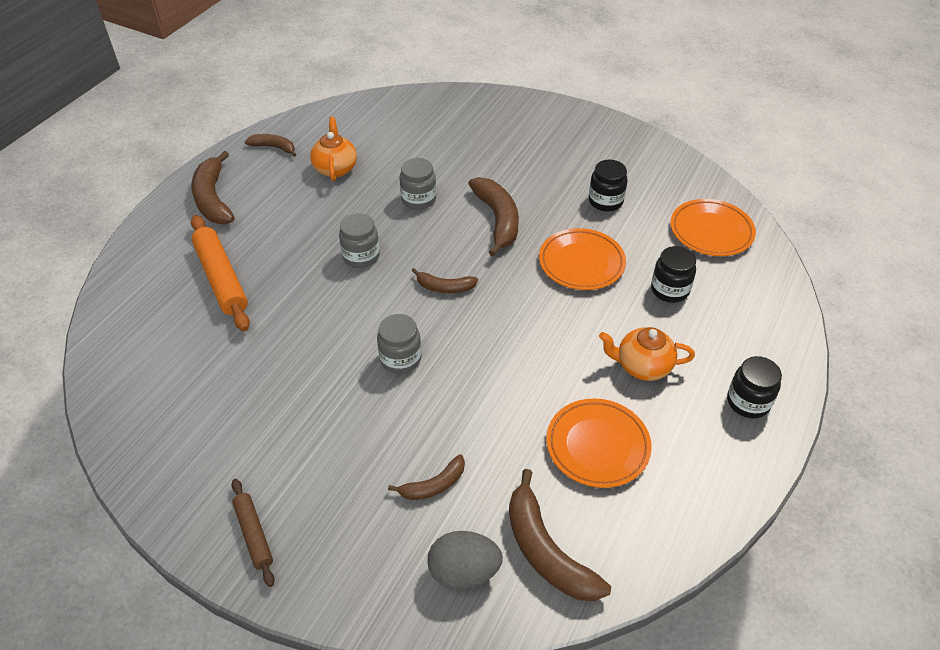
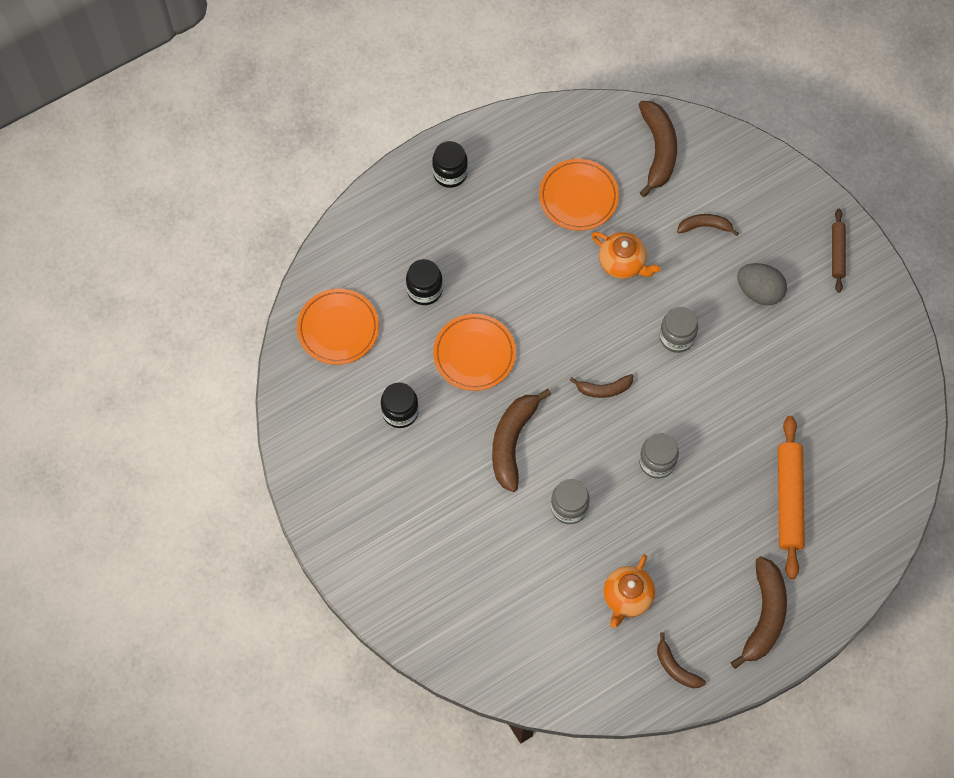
camera: 150 degrees left, 20 degrees up
(445, 287) = (604, 389): brown banana -> brown banana turned 135 degrees clockwise
(464, 572) = (716, 164): grey egg -> grey egg (759, 291)
(642, 366) = (501, 237): orange teapot -> orange teapot (623, 263)

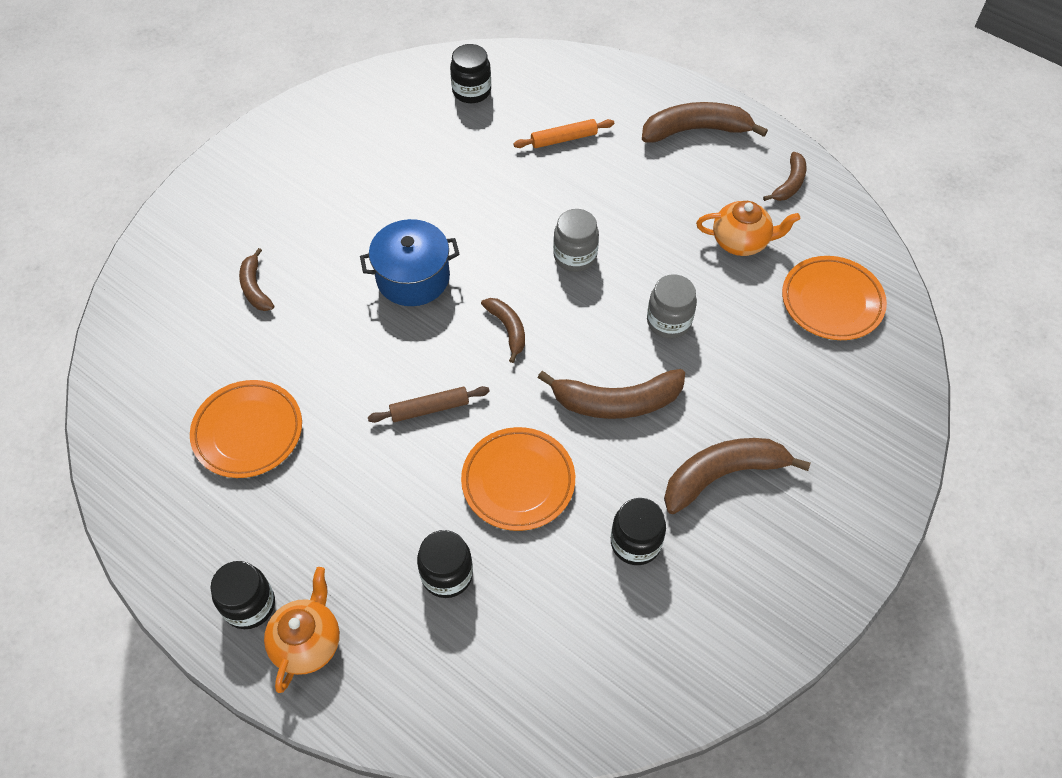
camera: 110 degrees left, 10 degrees down
(338, 329) = (548, 670): orange plate -> orange plate (832, 302)
(623, 263) = (332, 356): orange teapot -> orange teapot (307, 642)
(658, 150) = (155, 363): brown banana -> brown banana (722, 475)
(676, 337) = (413, 277): grey jar -> blue pot
(759, 291) = (327, 217): grey egg -> none
(789, 499) = (564, 139): orange rolling pin -> orange rolling pin, size x0.57
(837, 253) = (256, 163): brown rolling pin -> brown rolling pin (429, 409)
(871, 443) = (471, 91): none -> black jar

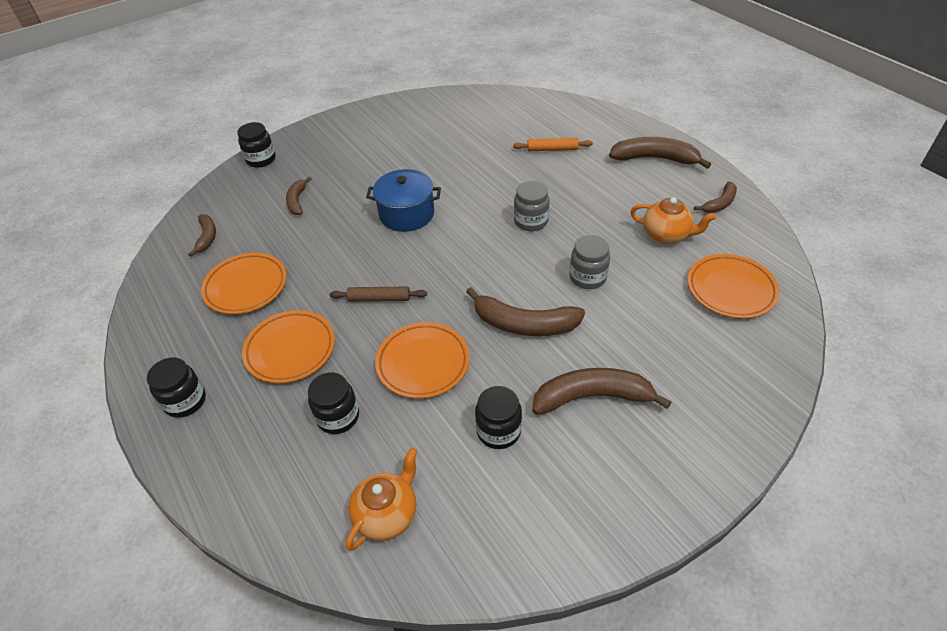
camera: 20 degrees right, 10 degrees down
(307, 642) = (212, 439): orange teapot -> orange teapot (387, 514)
(349, 504) = (290, 349): none -> orange plate
(471, 91) = (498, 113): black jar -> black jar (261, 159)
(508, 329) = (460, 258): brown banana -> brown banana (207, 237)

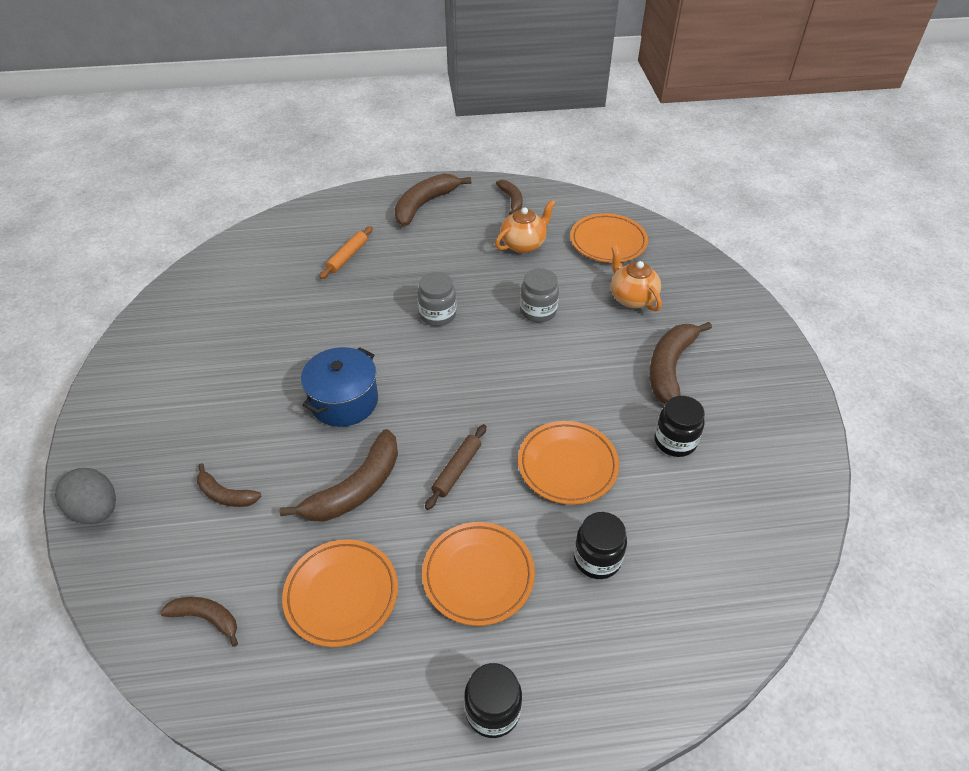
camera: 65 degrees left, 0 degrees up
(261, 159) = (96, 510): black jar -> grey egg
(387, 514) = (727, 555): orange teapot -> orange teapot (632, 298)
(524, 324) = (565, 375): brown banana -> brown banana (356, 488)

